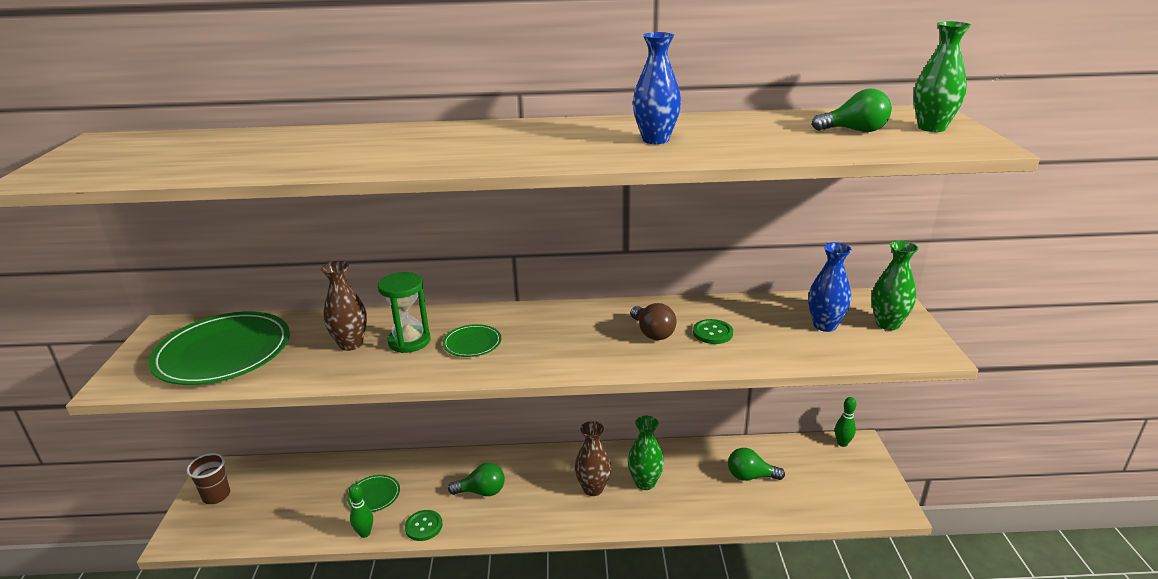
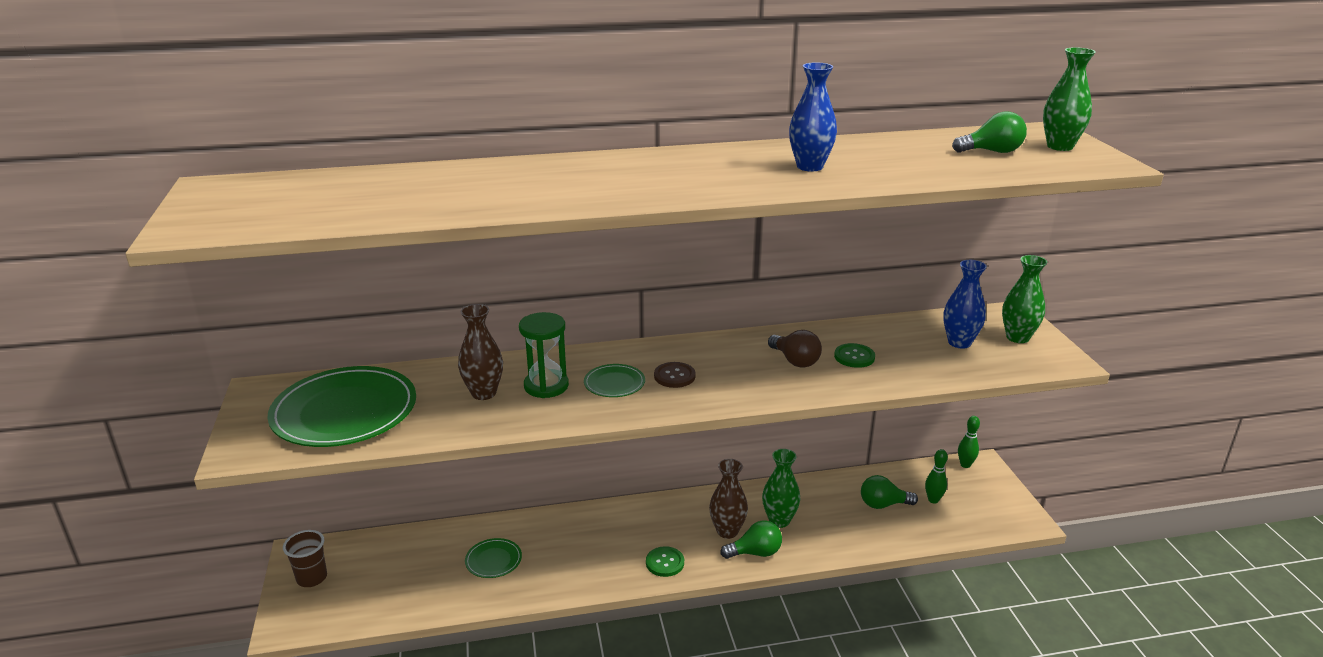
camera: 10 degrees left, 0 degrees up
(365, 533) = (497, 599): green bowling pin -> green bowling pin (933, 500)
(423, 526) = (560, 585): green button -> green button (665, 563)
(482, 491) = (610, 545): green light bulb -> green light bulb (755, 553)
(531, 340) = (674, 376): none -> brown button

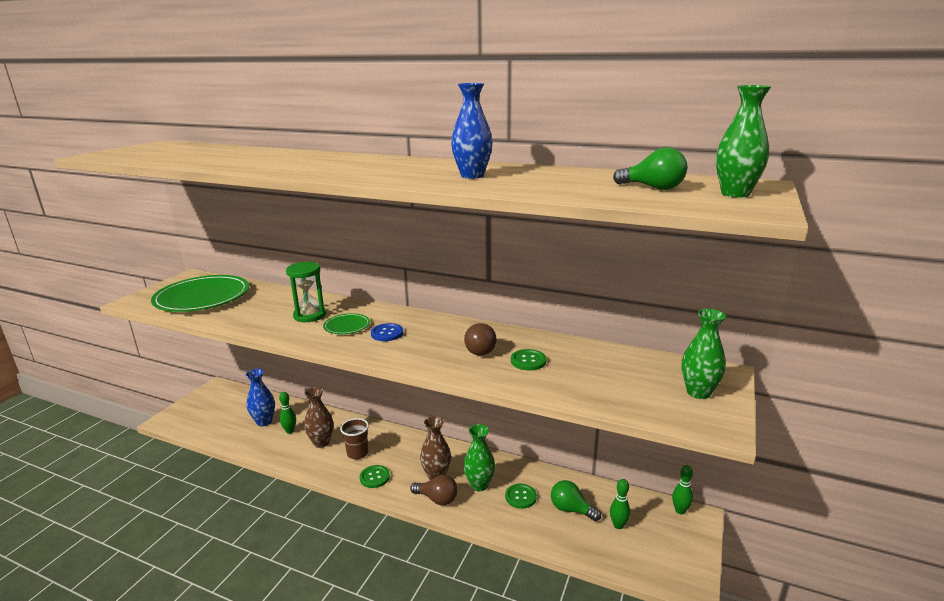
camera: 35 degrees right, 5 degrees down
(312, 578) = (205, 402): brown cup -> brown cup (357, 453)
(484, 393) = (274, 309): brown vase -> brown vase (321, 442)
(493, 560) = (290, 431): green plate -> green bowling pin
(674, 376) = (387, 333): brown button -> blue button
(755, 553) = (437, 499): green light bulb -> brown light bulb
(829, 514) = (520, 497): none -> green button
(959, 342) = (634, 379): blue vase -> blue vase (264, 422)

